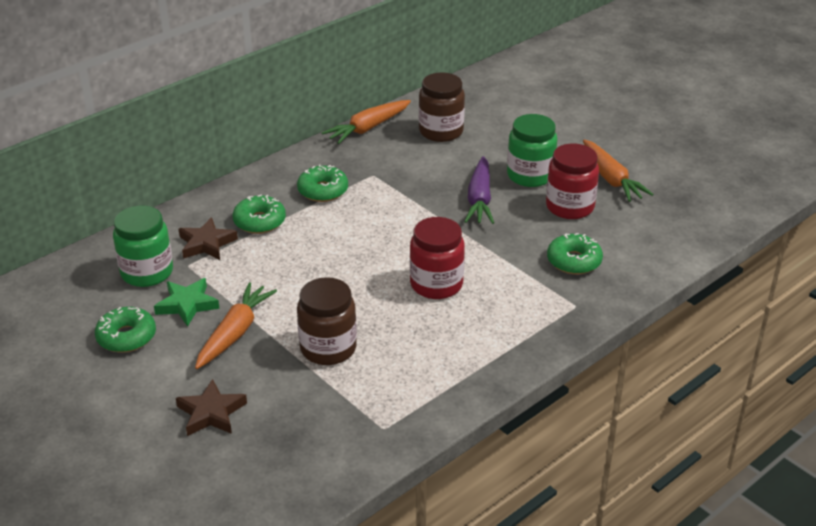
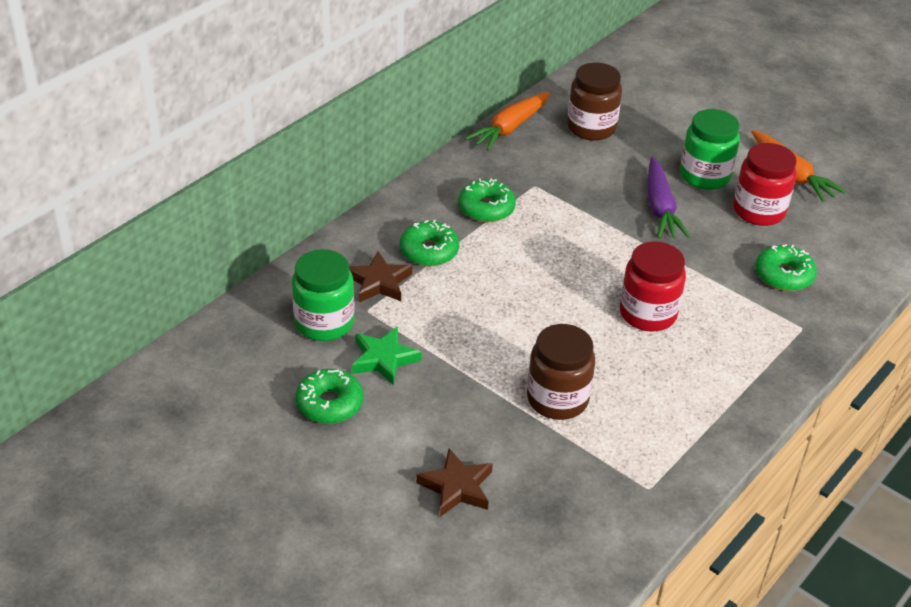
camera: 10 degrees left, 5 degrees up
(235, 333) = (449, 389): orange carrot -> none

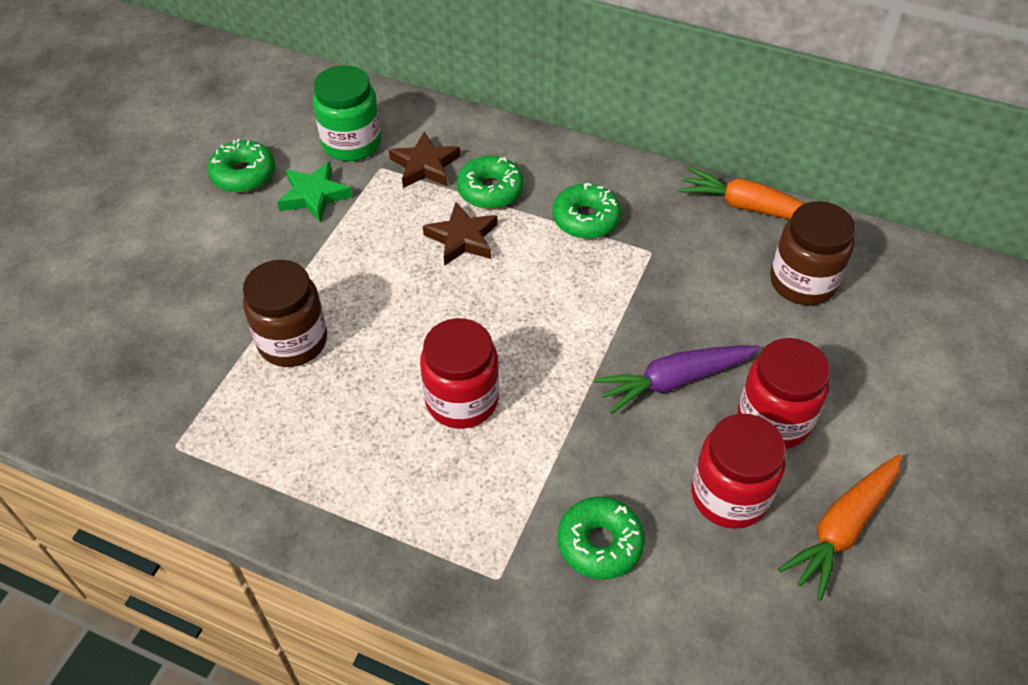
camera: 75 degrees right, 10 degrees up
(456, 487) = (152, 287): brown star -> brown star (462, 238)
(704, 176) = (773, 420): green jar -> red jar

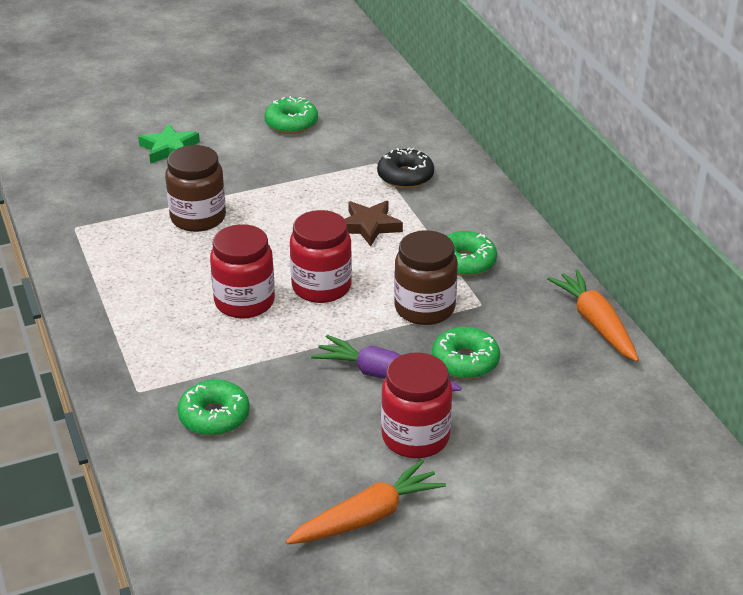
camera: 45 degrees right, 15 degrees down
(314, 196) = (315, 155): green star -> green star (169, 148)
(351, 143) = (378, 141): green jar -> none
(425, 165) = (405, 176): brown star -> black donut
(490, 190) = (426, 212): green donut -> green donut (465, 361)
(729, 495) = (324, 451): red jar -> red jar (321, 287)
(802, 282) = (563, 385): brown jar -> brown jar (424, 308)
(842, 528) = (367, 517): orange carrot -> orange carrot turned 150 degrees clockwise

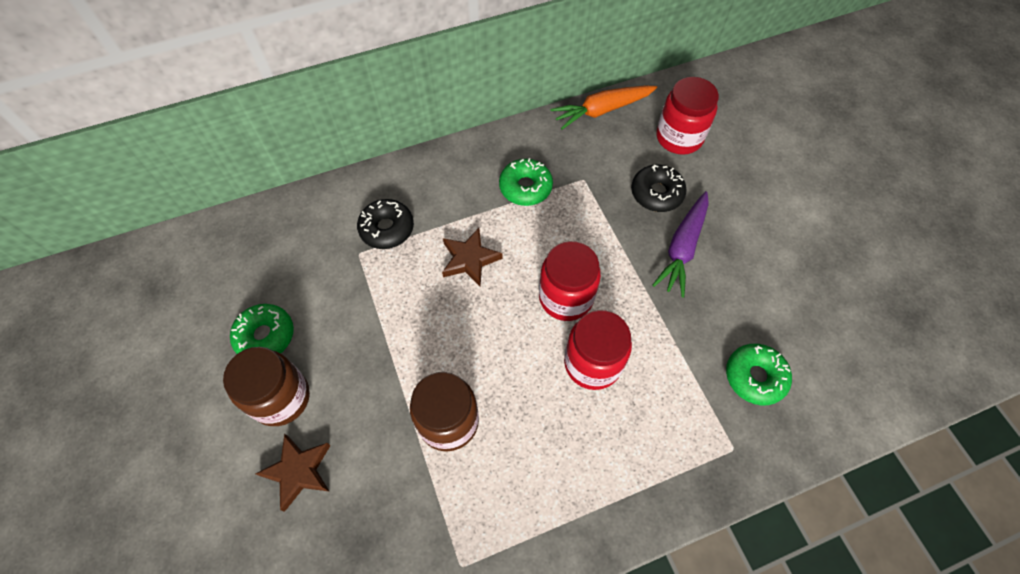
camera: 90 degrees left, 25 degrees up
(169, 148) = (298, 471): green star -> brown star
(367, 517) = (839, 260): orange carrot -> none
(415, 437) = (749, 228): red jar -> red jar (679, 137)
(424, 308) = (592, 218): brown jar -> brown jar (281, 398)
(465, 361) = (656, 193): green donut -> black donut

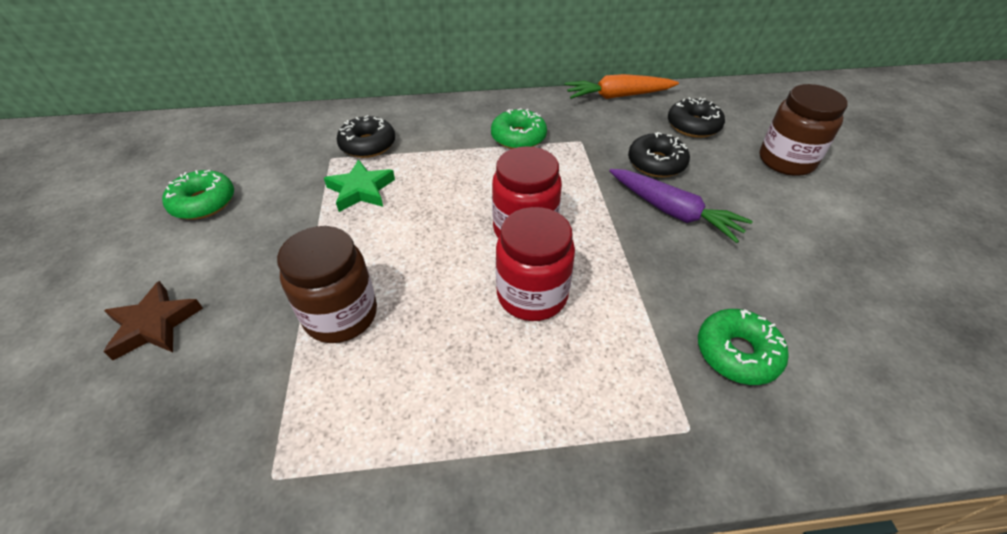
camera: 15 degrees right, 15 degrees down
(281, 398) = (183, 255): brown jar -> brown jar (786, 161)
(405, 287) = (361, 190): none -> green star
(470, 259) = (436, 181): brown star -> none
(679, 137) = (693, 126): red jar -> black donut
(682, 248) = (673, 212): purple carrot -> purple carrot turned 90 degrees counterclockwise

